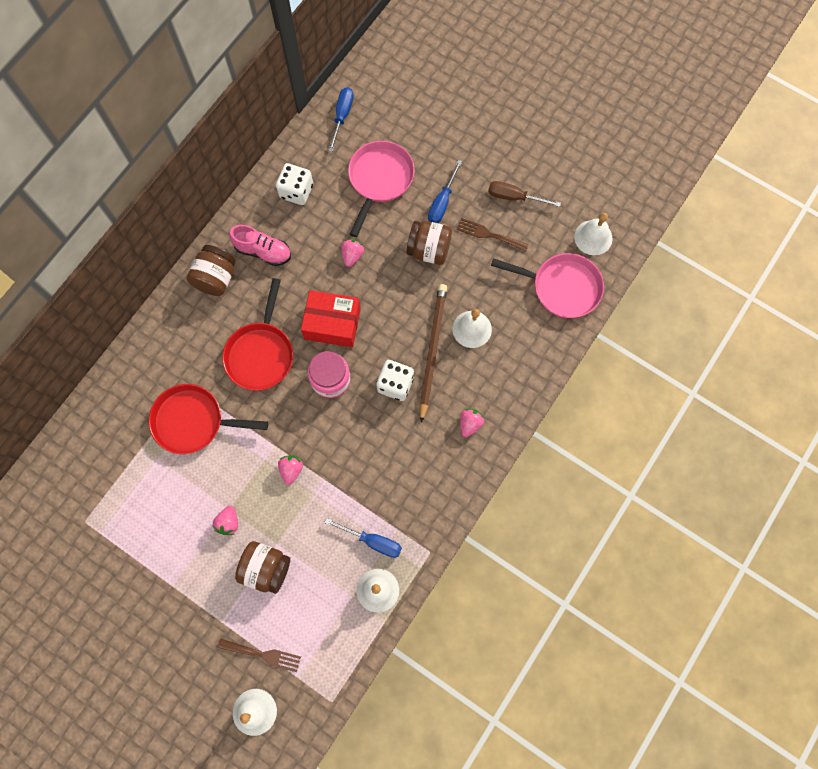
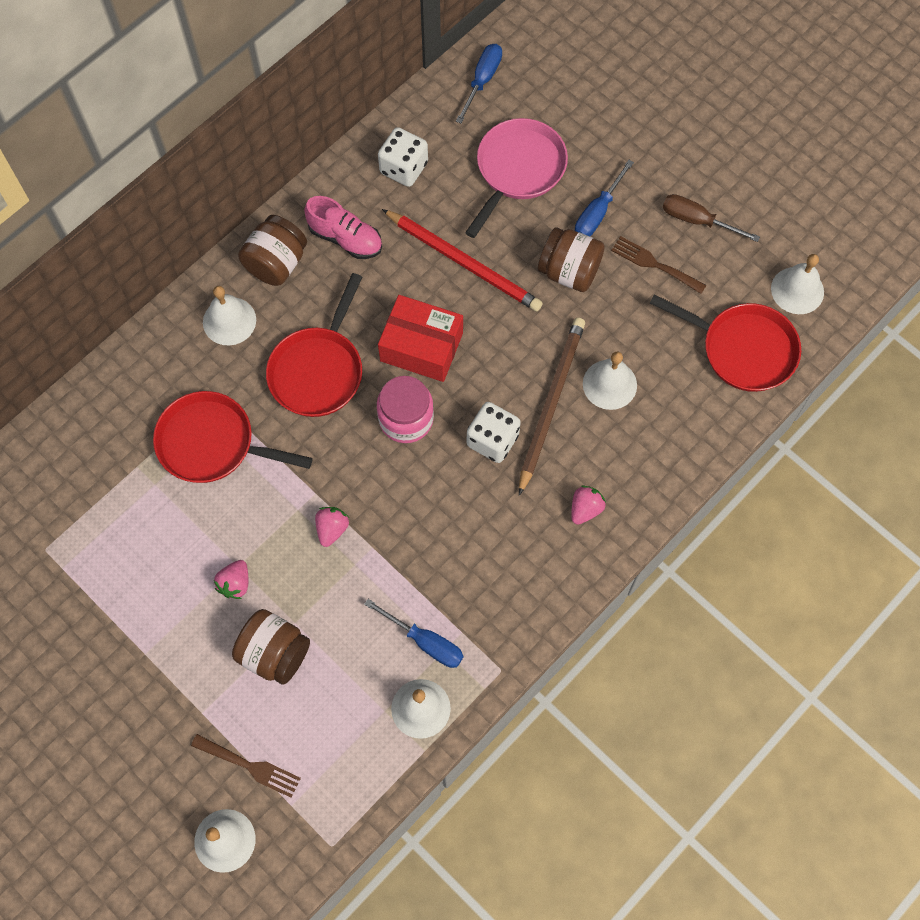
camera: 10 degrees right, 5 degrees down
(189, 327) = (229, 321): none -> white bell
(352, 256) = (464, 263): pink strawberry -> red pencil
(561, 287) = (742, 349): pink pan -> red pan

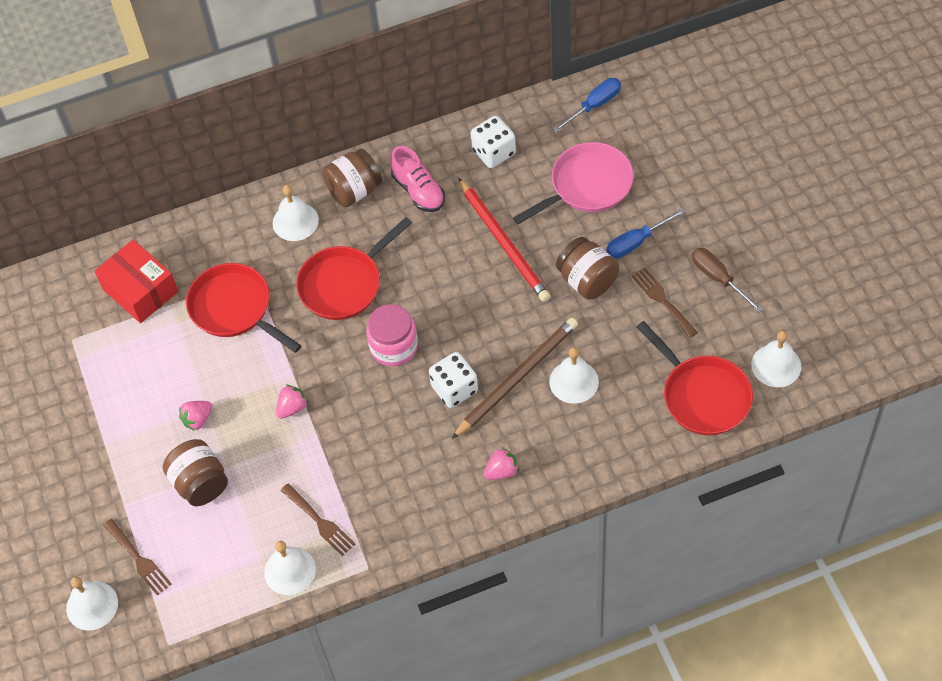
camera: 30 degrees right, 10 degrees down
(421, 347) = (435, 296): red box -> red box (140, 290)
(425, 641) = (320, 522): blue screwdriver -> brown fork

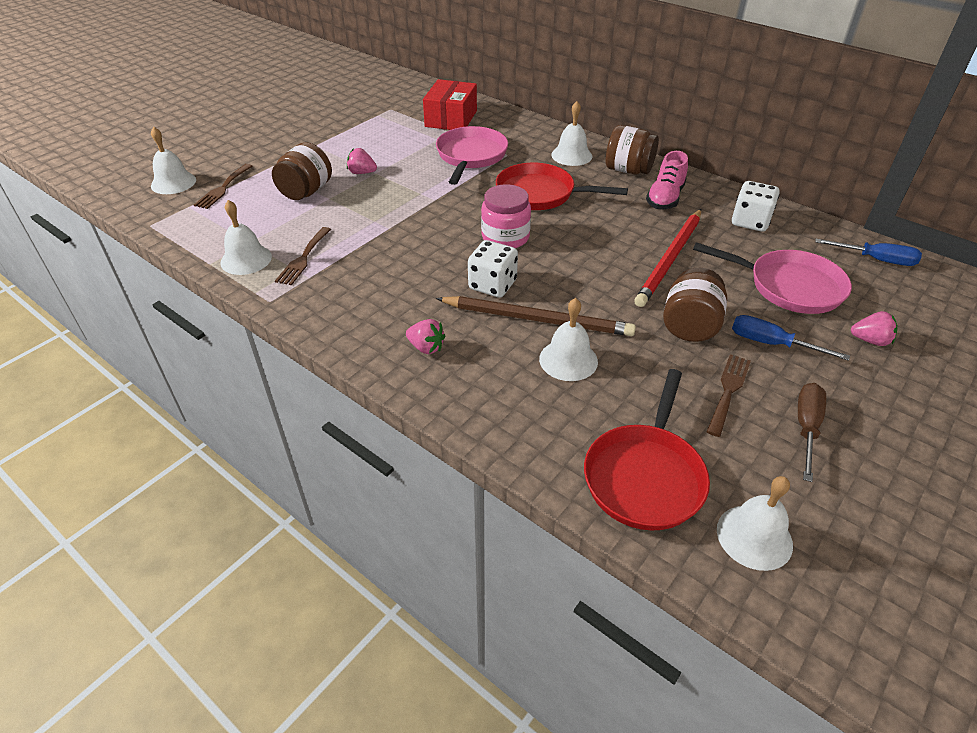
camera: 55 degrees right, 15 degrees down
(235, 309) = (471, 156): red pan -> pink pan
(292, 408) = (404, 209): pink strawberry -> pink strawberry (870, 340)

